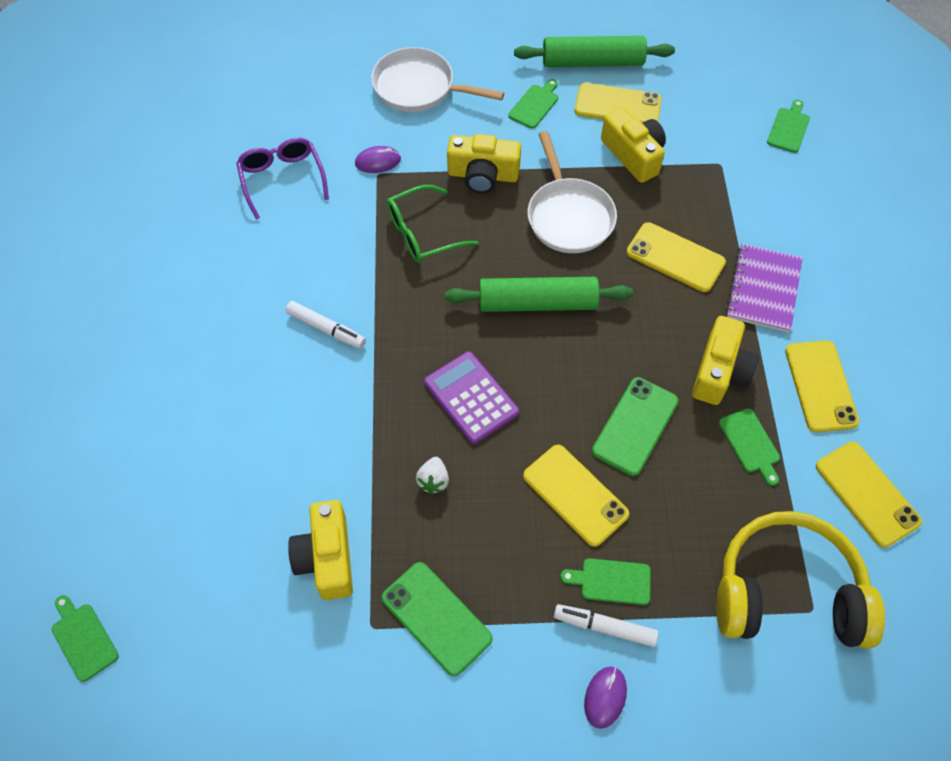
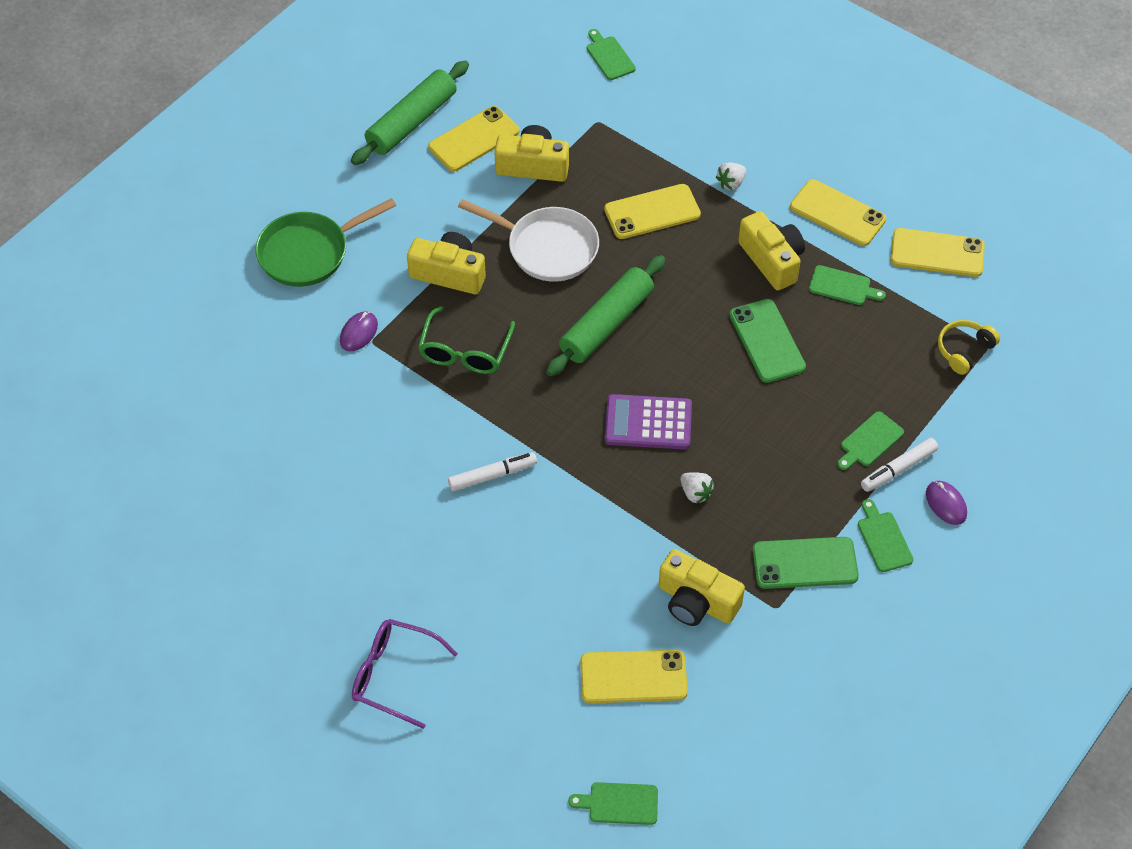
camera: 50 degrees left, 5 degrees down
(282, 179) = (305, 410): purple glasses -> purple glasses (393, 675)
(419, 87) = (309, 252): white pan -> green pan
(483, 175) = (449, 273): yellow camera -> yellow camera turned 120 degrees counterclockwise
(535, 105) = (414, 190): green cutting board -> green cutting board (883, 539)
(575, 495) = (787, 415): yellow phone -> yellow phone (633, 677)
(763, 289) = (731, 183): purple notebook -> white strawberry
(787, 592) = (964, 350): yellow headphones -> yellow headphones, size x0.45

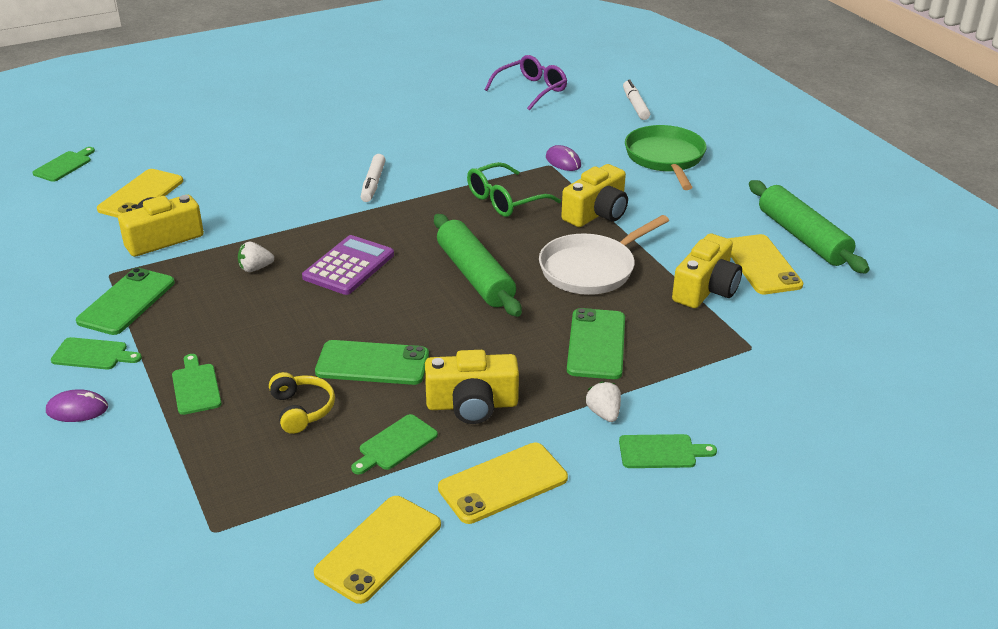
camera: 115 degrees right, 20 degrees down
(393, 675) = (258, 114): purple glasses -> purple glasses (531, 90)
(465, 352) = (504, 200): green glasses -> green glasses turned 75 degrees counterclockwise
(609, 56) = (858, 386): green cutting board -> green cutting board (661, 452)
(652, 212) = (596, 344): yellow phone -> green phone
(898, 469) = (147, 393): white marker -> white marker (635, 105)
(964, 350) = (227, 507): yellow headphones -> yellow headphones (301, 410)

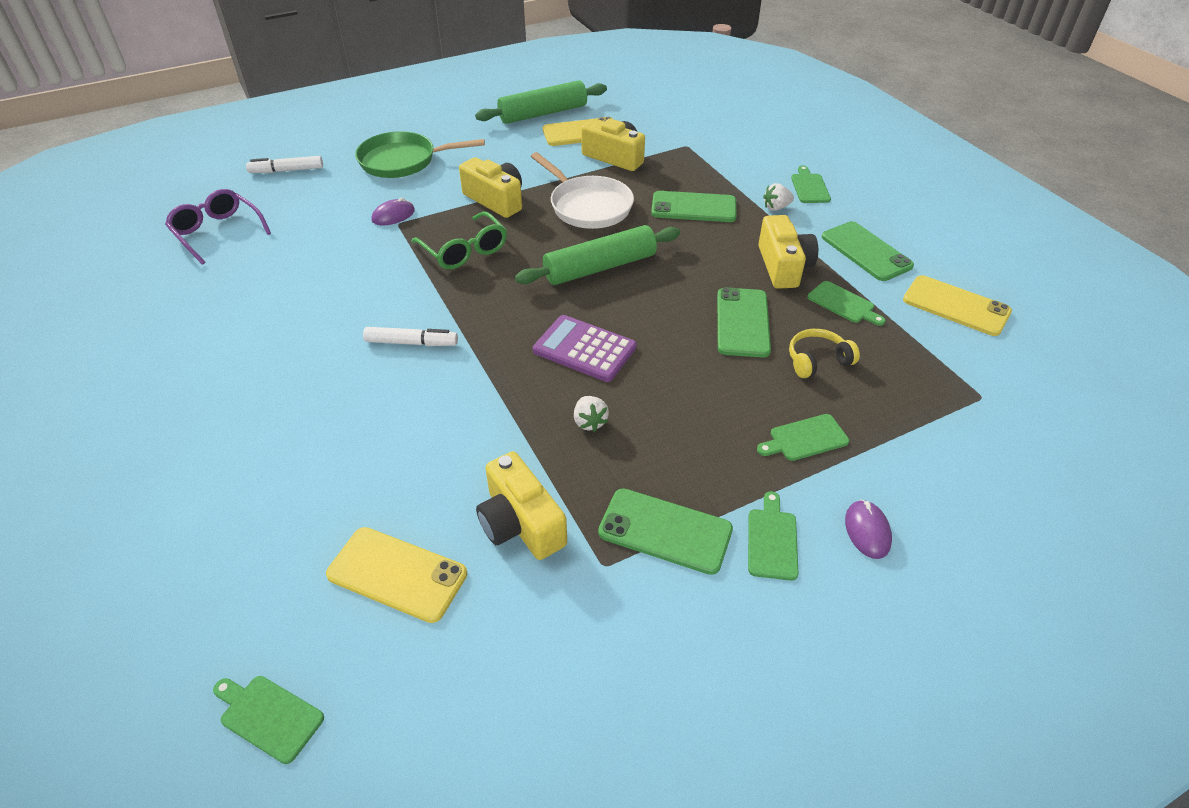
camera: 90 degrees left, 10 degrees up
(503, 483) = (866, 251): yellow phone -> green phone

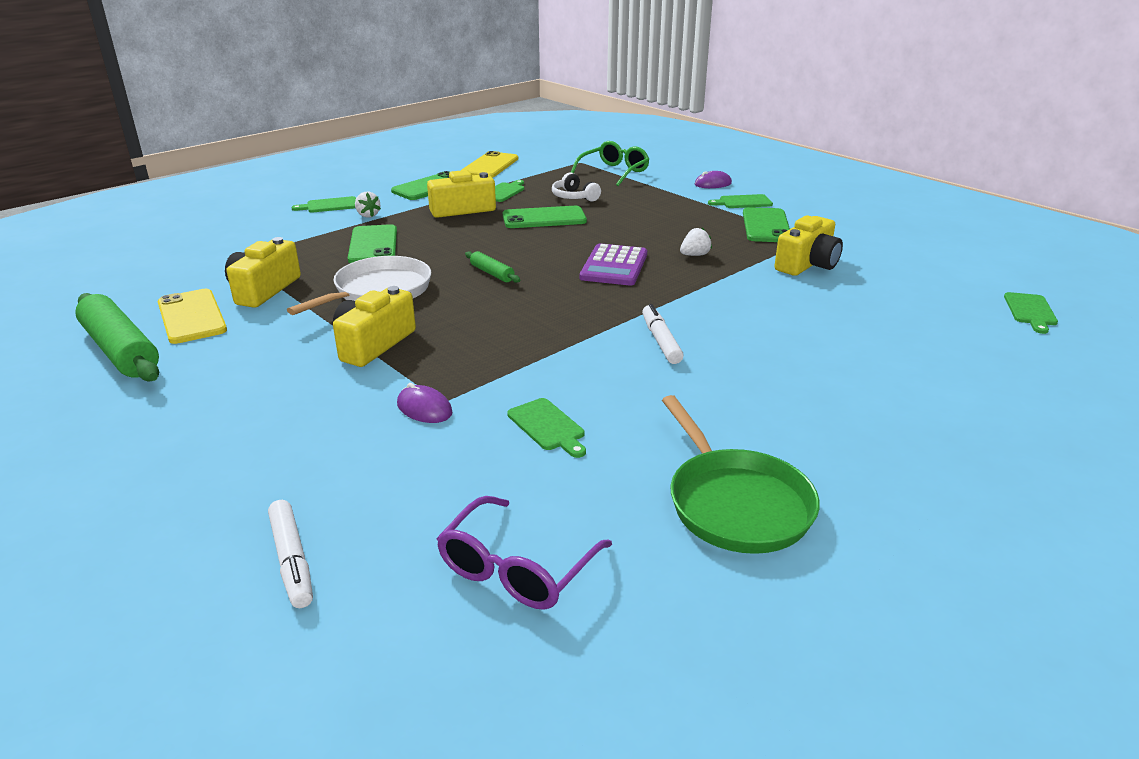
camera: 105 degrees left, 15 degrees down
(397, 574) = (893, 294): yellow phone -> none
(403, 161) = (262, 438): green pan -> green pan (735, 503)
(465, 251) = (490, 343): green glasses -> green glasses (614, 172)
(600, 267) = (492, 273): green rolling pin -> green rolling pin, size x0.48
(805, 438) = (653, 198): green cutting board -> green cutting board (548, 426)
(817, 361) = (574, 197): yellow headphones -> white headphones

